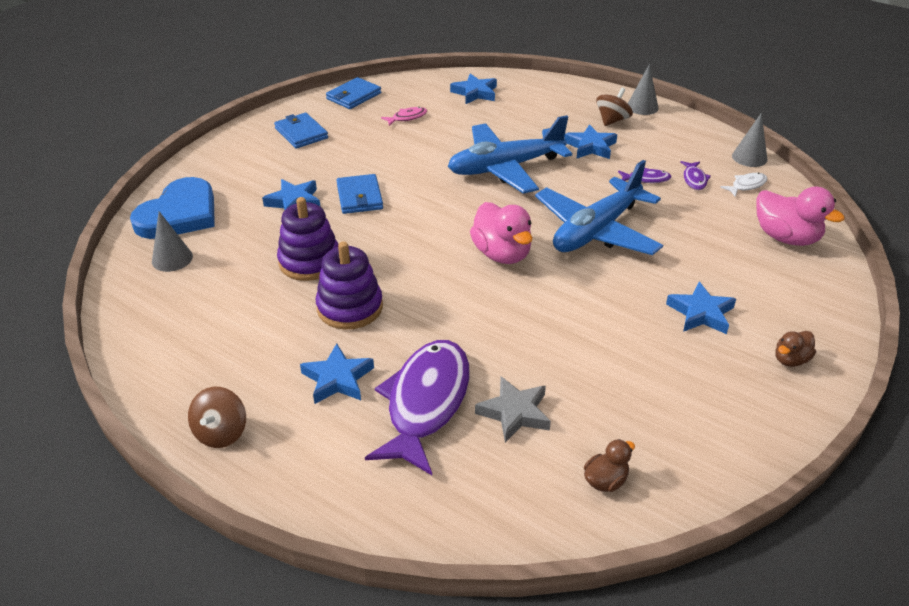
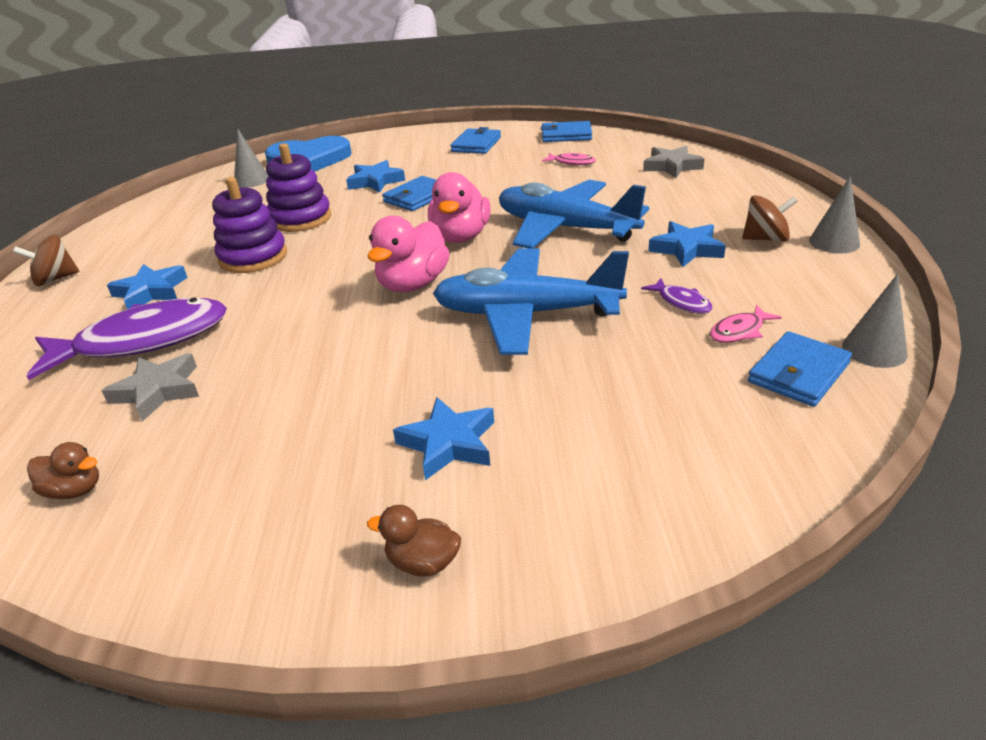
camera: 55 degrees right, 5 degrees down
(475, 93) = (671, 166): blue star -> grey star
(694, 179) = (739, 331): purple fish -> pink fish
(746, 185) = (798, 373): white fish -> blue wallet
(786, 237) = (723, 452): pink duck -> pink duck (460, 237)

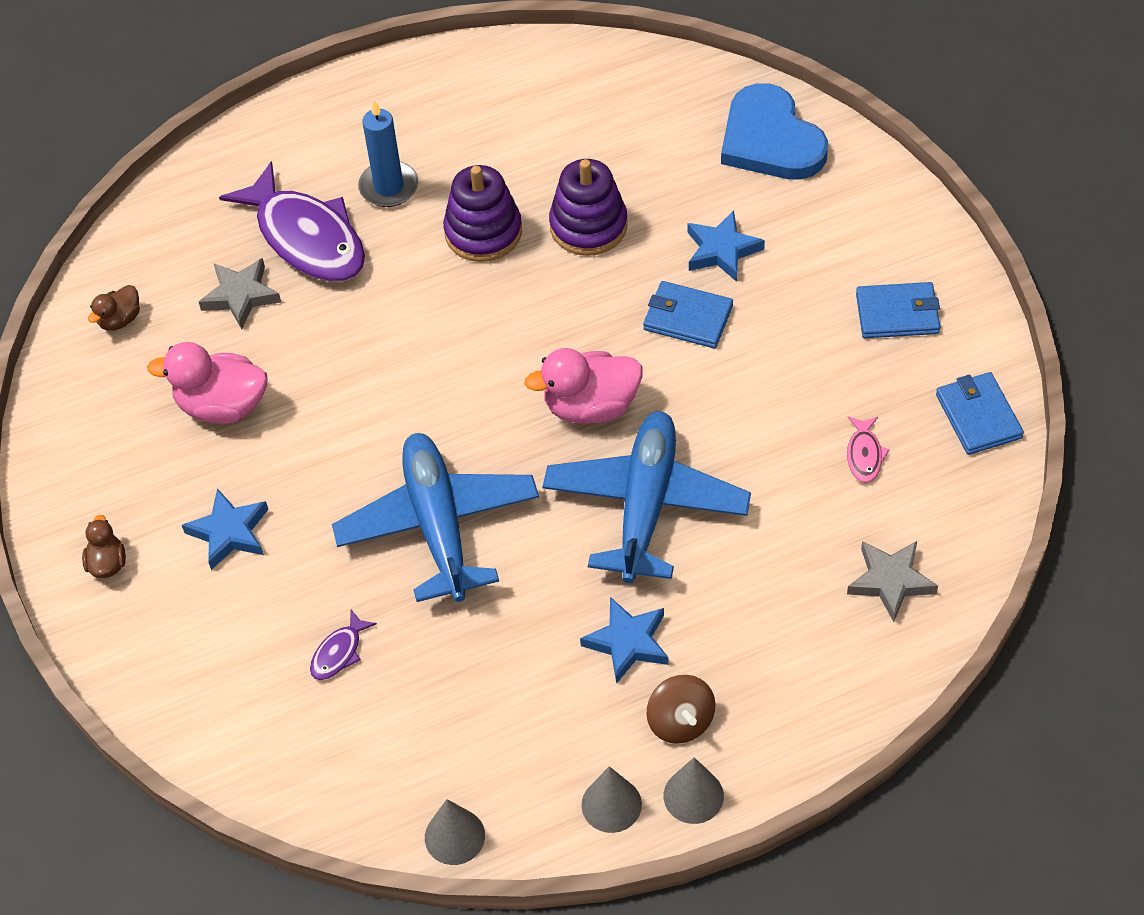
camera: 70 degrees right, 20 degrees up
(55, 279) = (389, 90): brown spinning top -> none
(75, 490) = (120, 319): brown duck -> brown duck turned 45 degrees clockwise
(151, 292) = (389, 187): blue star -> blue candle
(251, 180) = (681, 114): grey cone -> grey cone (611, 804)
(413, 284) = (468, 405): pink duck -> pink duck (222, 406)
(681, 302) = (501, 658): purple fish -> purple fish (339, 652)
(739, 331) = (457, 717): pink fish -> none
(798, 373) = (397, 773): blue wallet -> none

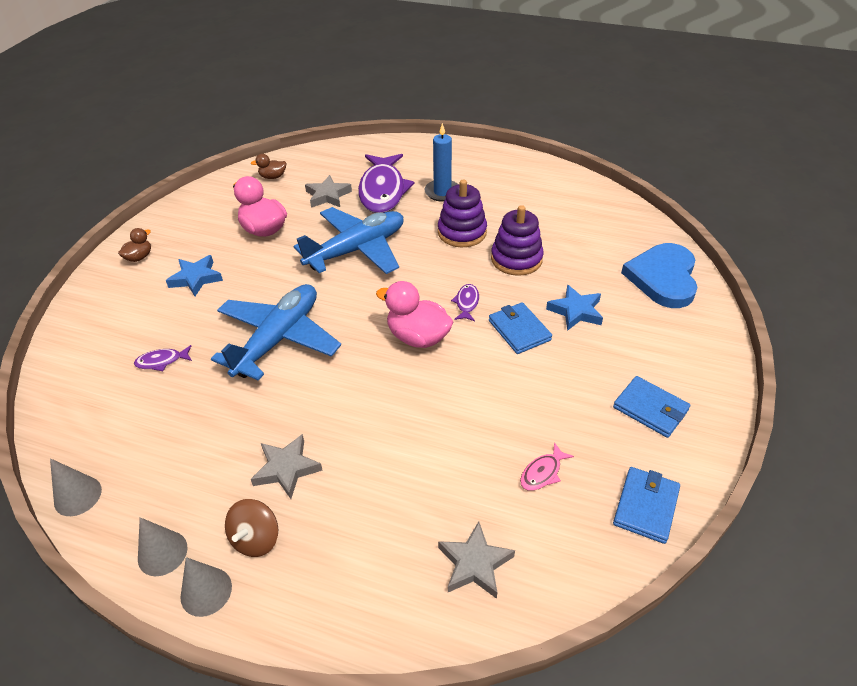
camera: 40 degrees right, 10 degrees down
(596, 325) = (466, 303): none -> purple fish
(627, 643) = (286, 469): blue star -> grey star
(646, 505) = (385, 405): blue plane -> blue plane (356, 250)

